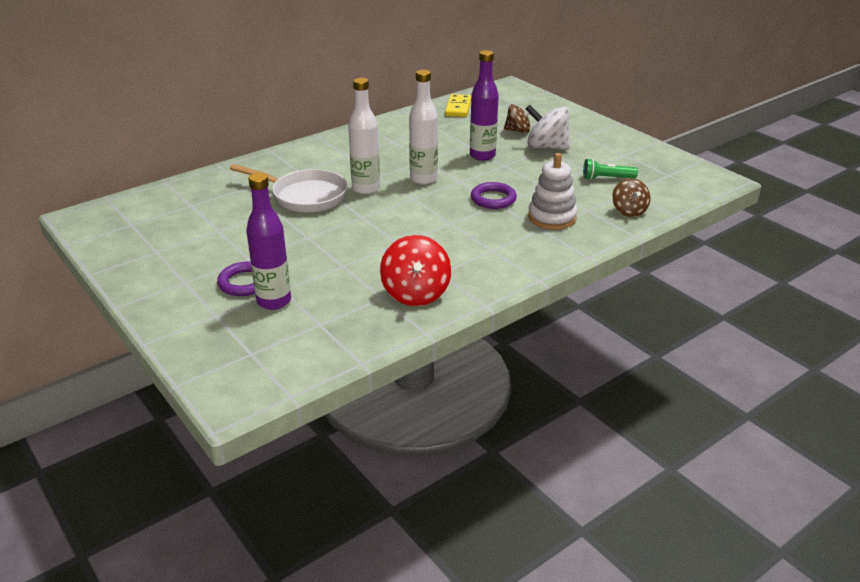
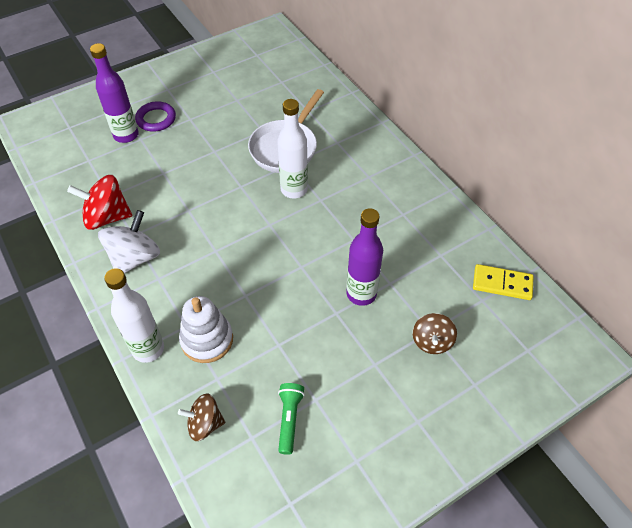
camera: 95 degrees right, 20 degrees up
(423, 179) = (309, 235): white bottle -> white bottle (148, 349)
(493, 199) = (256, 291): purple ring -> none
(546, 147) = (382, 366): white spinning top -> white spinning top (135, 258)

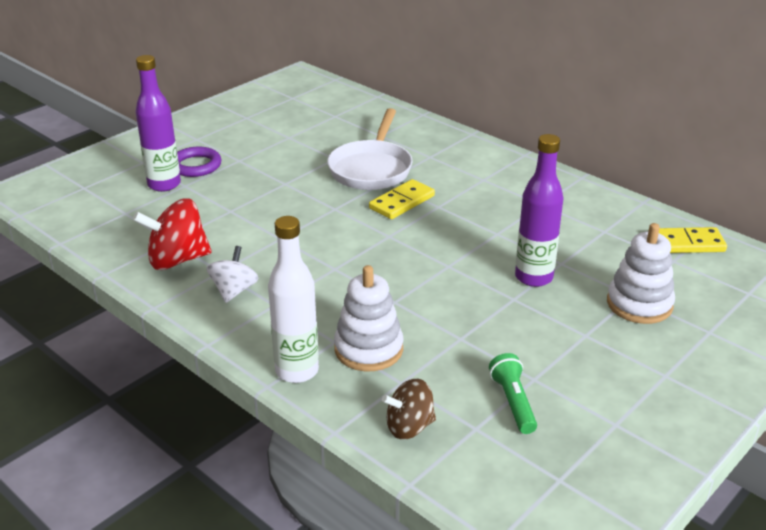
camera: 15 degrees left, 20 degrees down
(135, 258) = (234, 290): white spinning top -> white spinning top, size x0.64
(294, 189) = (402, 202): white bottle -> yellow domino
(432, 341) = (639, 304): brown spinning top -> white stacking toy

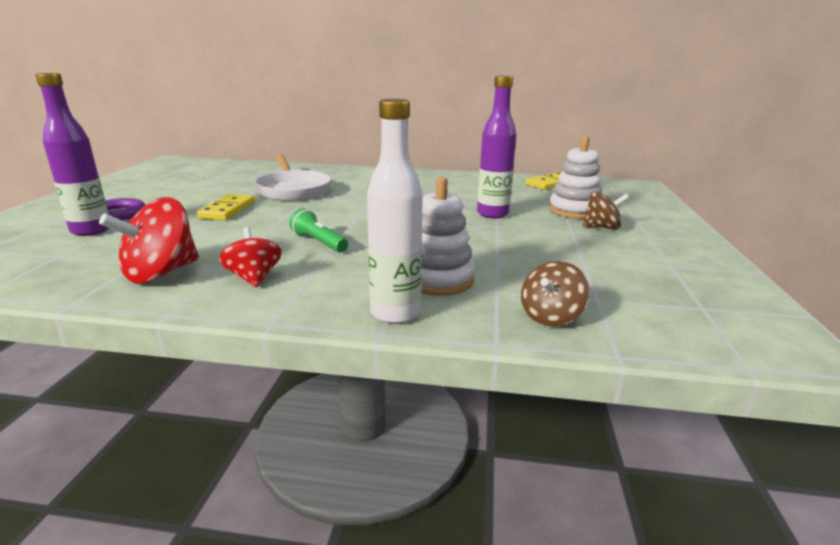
camera: 35 degrees left, 10 degrees down
(234, 290) = (254, 278): white spinning top -> red spinning top
(402, 202) = (341, 200): yellow domino -> yellow domino (227, 210)
(513, 402) = (594, 276): green flashlight -> green flashlight (319, 242)
(629, 343) = (602, 227): none -> brown spinning top

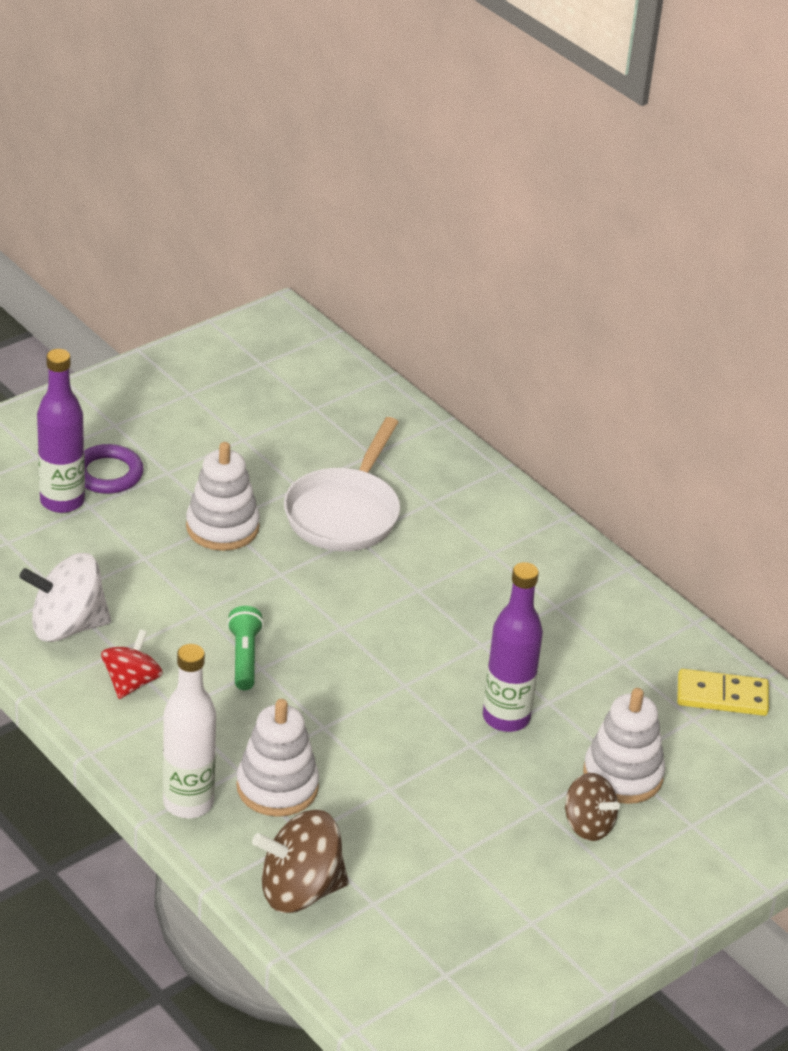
camera: 40 degrees right, 15 degrees up
(161, 273) = (67, 626): red spinning top -> white spinning top
(227, 210) = (222, 527): yellow domino -> white stacking toy
(550, 316) = (300, 890): brown spinning top -> brown spinning top, size x1.55

